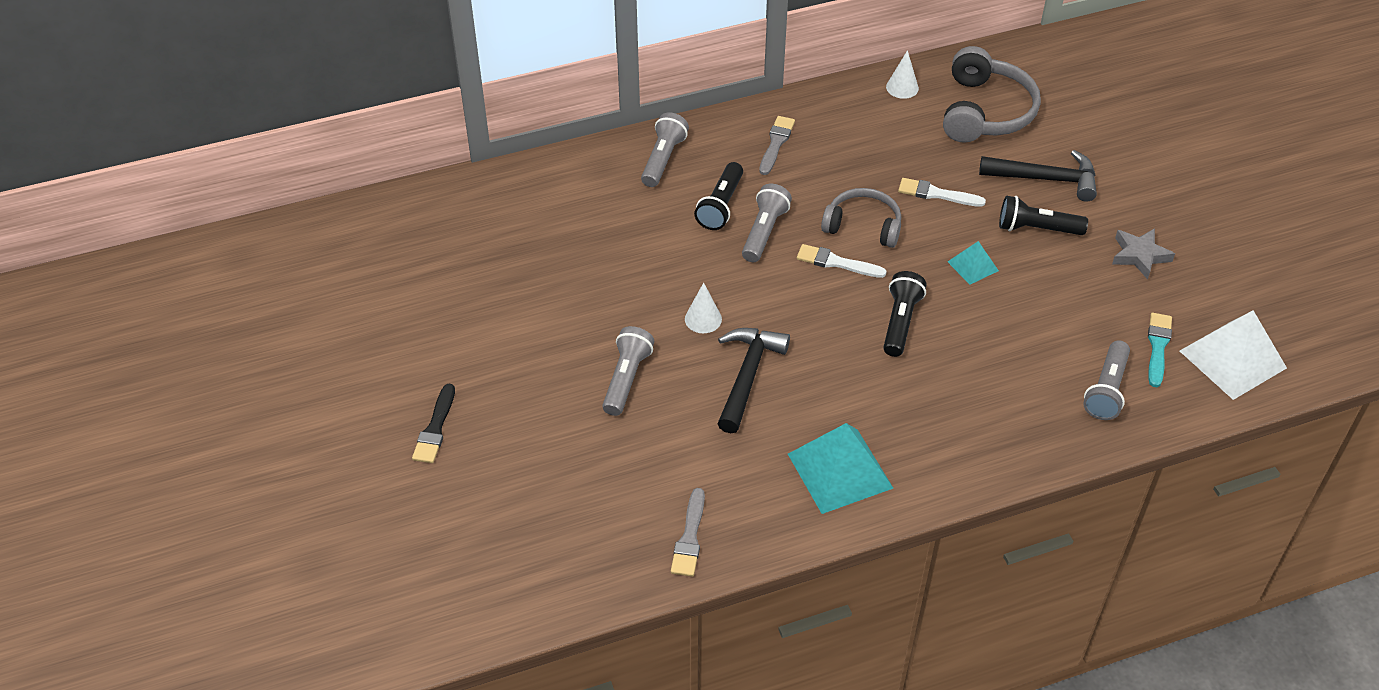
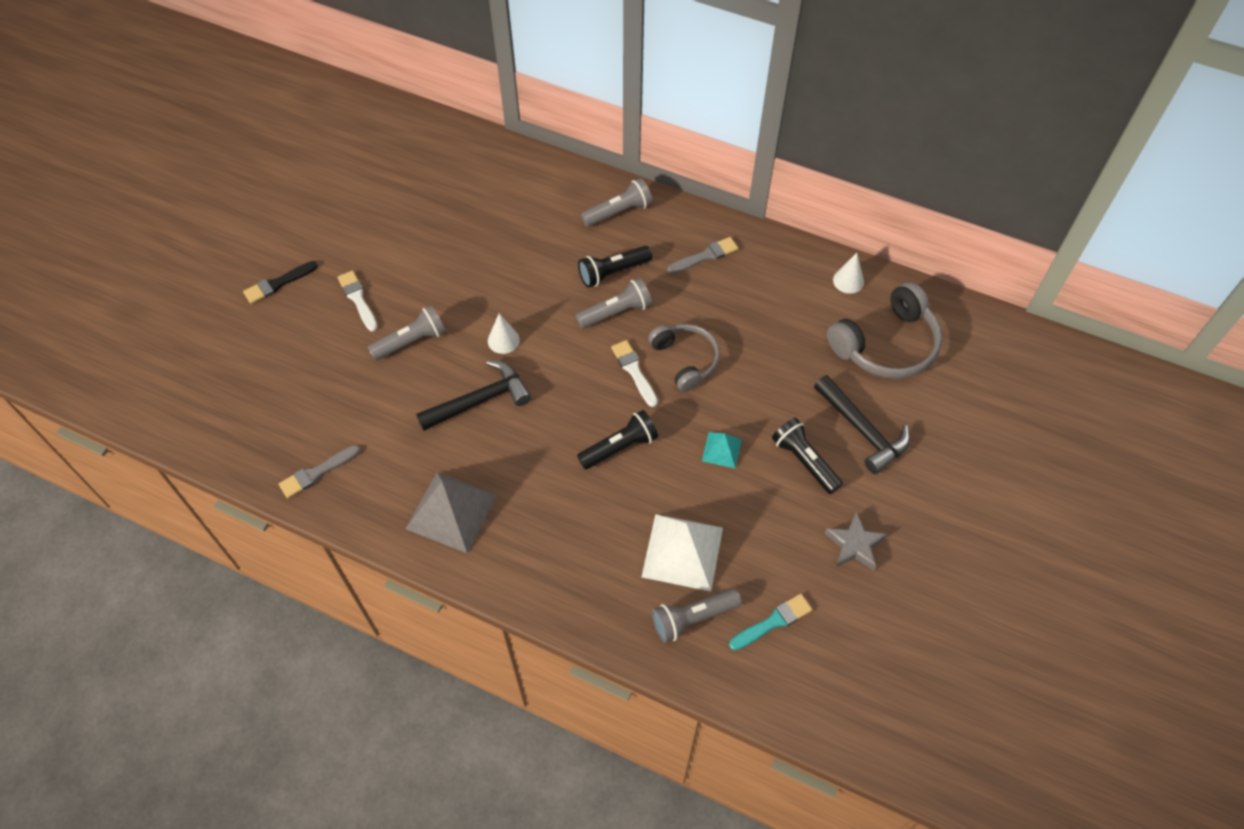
camera: 45 degrees right, 10 degrees up
(840, 470) = (451, 511): turquoise pyramid -> grey pyramid
(936, 194) = (767, 378): white brush -> white brush (358, 299)
(1232, 359) = (816, 682): white pyramid -> white pyramid (682, 552)

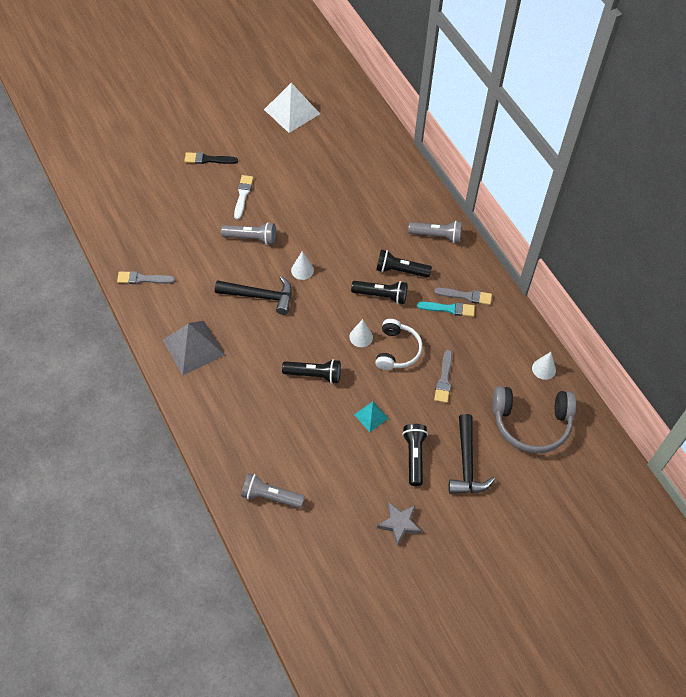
camera: 35 degrees right, 0 degrees up
(616, 312) = (381, 295): grey flashlight -> black flashlight
(634, 371) = (361, 337): white brush -> white cone
(682, 552) = (297, 457): white pyramid -> white pyramid (291, 111)
(685, 360) = (397, 350): grey headphones -> white headphones
(761, 358) = (444, 379): none -> grey brush
(773, 622) = (313, 531): turquoise brush -> turquoise brush (449, 309)

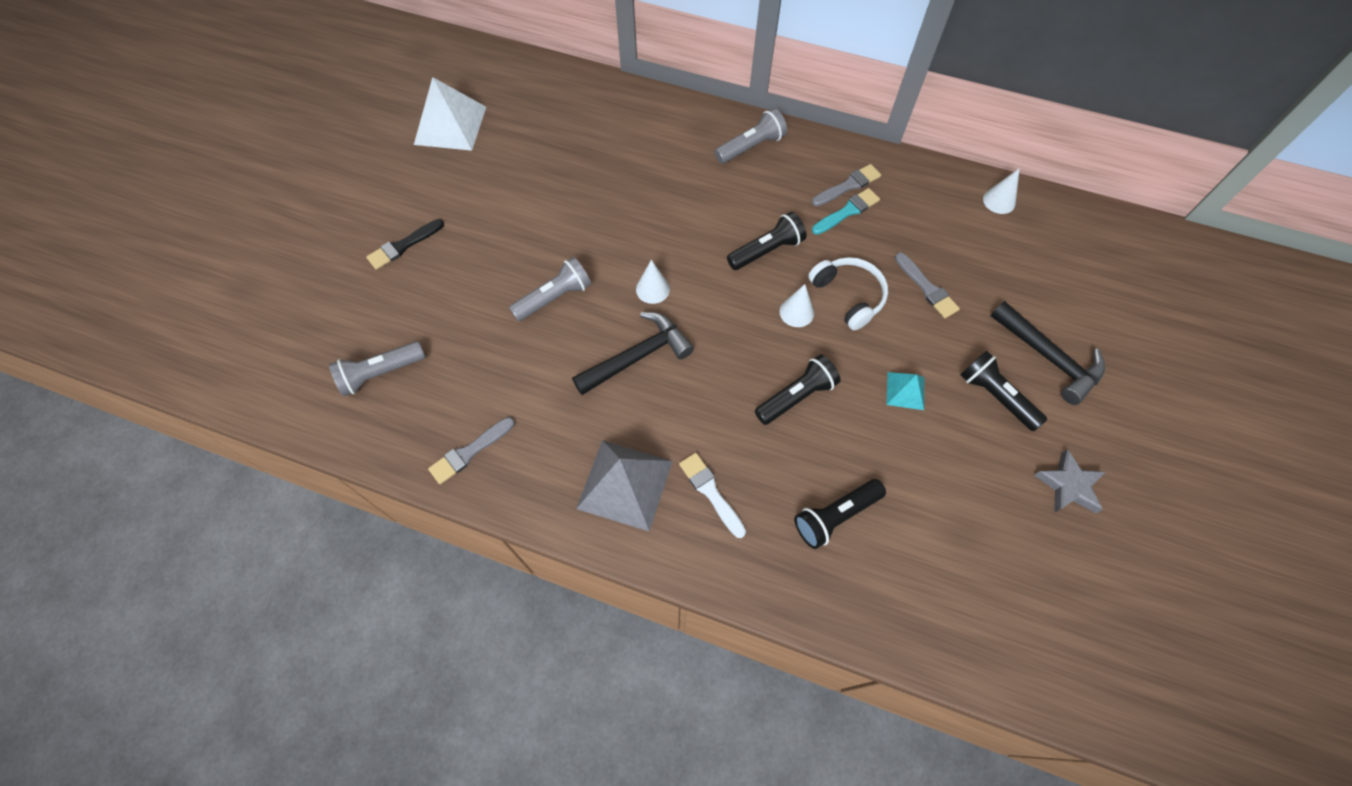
camera: 40 degrees left, 5 degrees up
(243, 195) = (491, 256): white brush -> white brush (710, 492)
(270, 496) = (911, 586): grey flashlight -> grey flashlight (380, 373)
(400, 270) = (756, 209): black flashlight -> black flashlight (835, 516)
(531, 423) = (1053, 264): grey headphones -> none

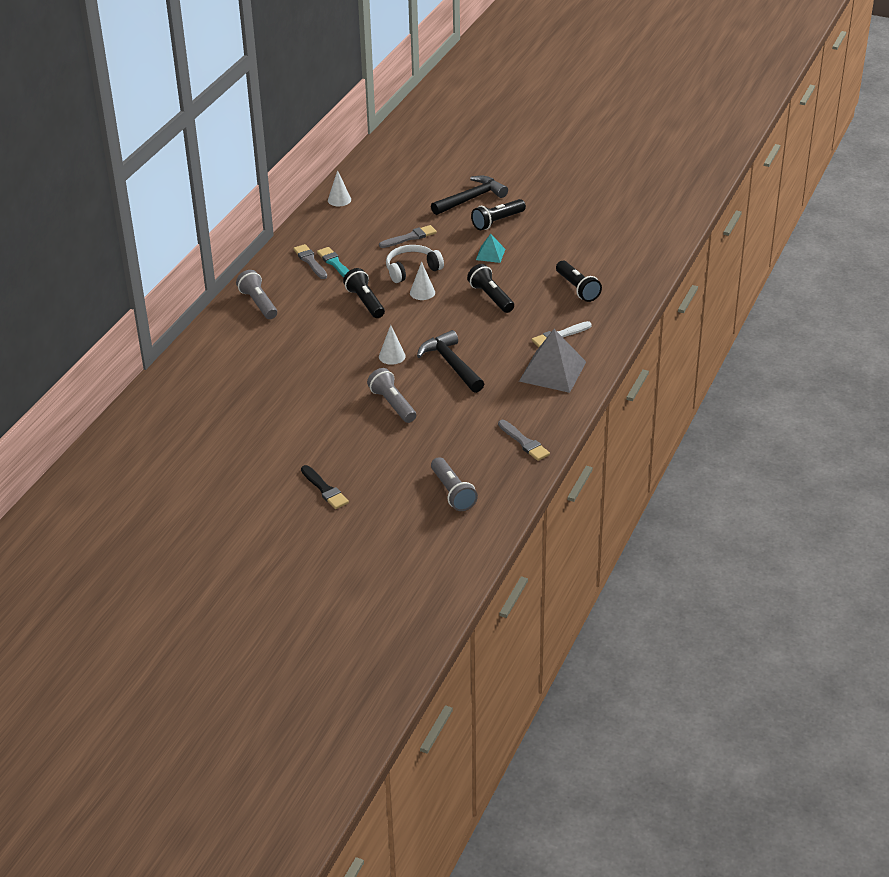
camera: 85 degrees left, 25 degrees down
(450, 125) = (186, 470): white pyramid -> none
(1068, 485) = (560, 205): grey star -> none

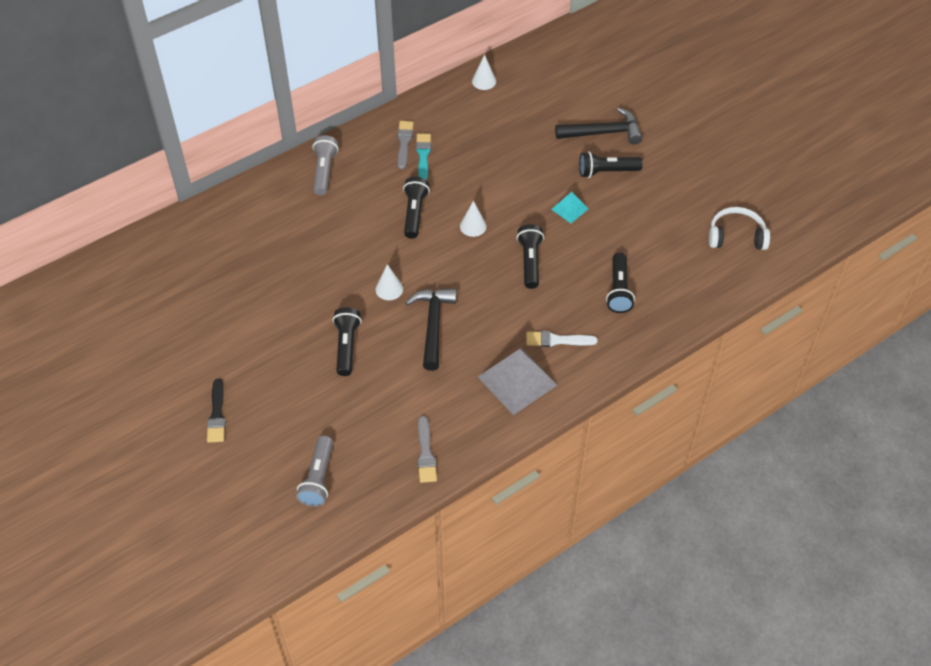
camera: 30 degrees right, 15 degrees up
(392, 404) = (346, 346): grey flashlight -> black flashlight
(410, 237) = (512, 154): grey brush -> none
(412, 269) = (484, 194): white headphones -> white headphones (736, 236)

